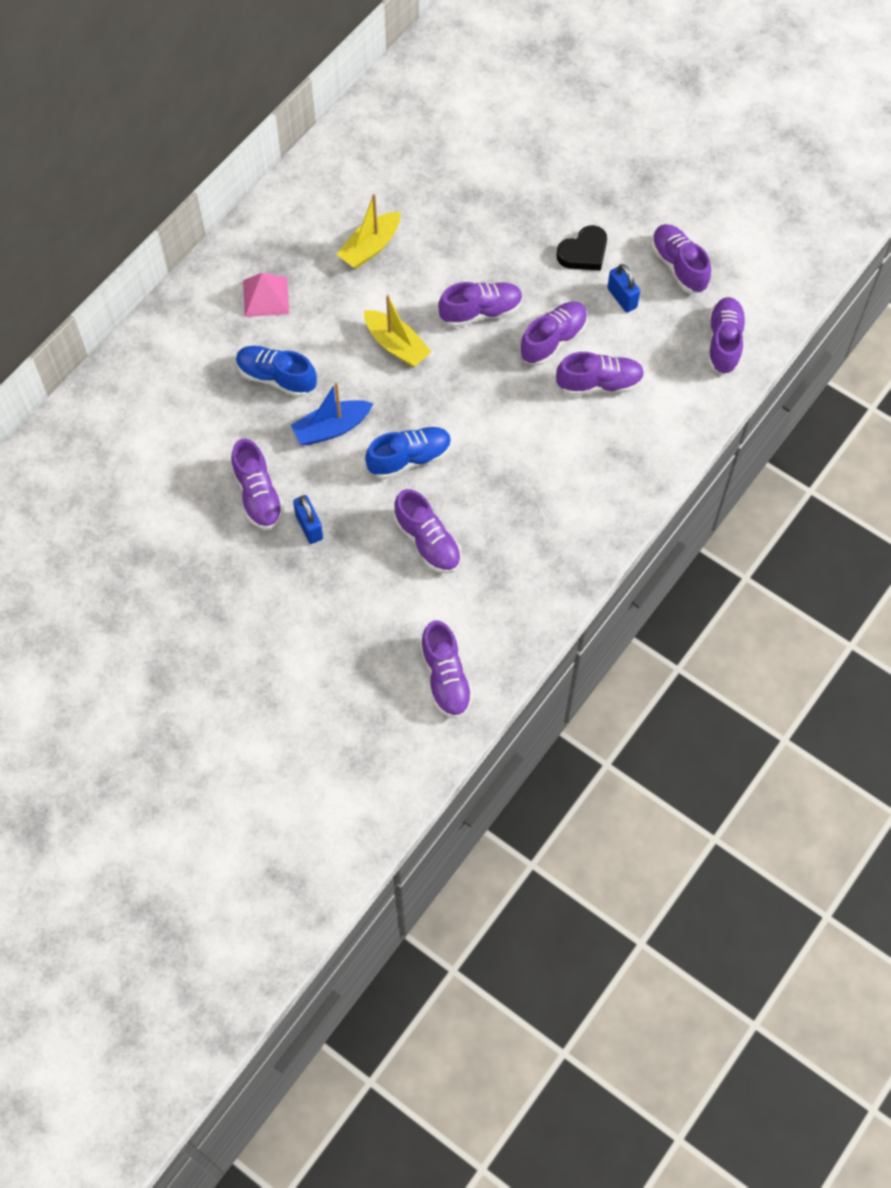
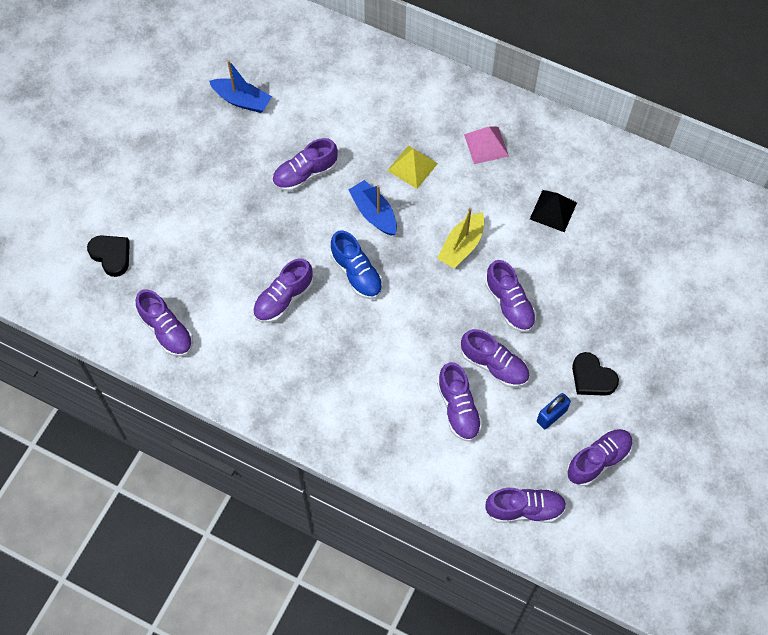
camera: 80 degrees right, 0 degrees up
(127, 554) = (242, 100): none -> blue boat
(276, 378) = (412, 167): blue shoe -> yellow pyramid
(309, 527) = (283, 213): blue padlock -> none
(325, 734) = (111, 255): none -> black heart
(370, 247) = (553, 210): yellow boat -> black pyramid
(445, 678) = (166, 331): purple shoe -> purple shoe turned 105 degrees counterclockwise

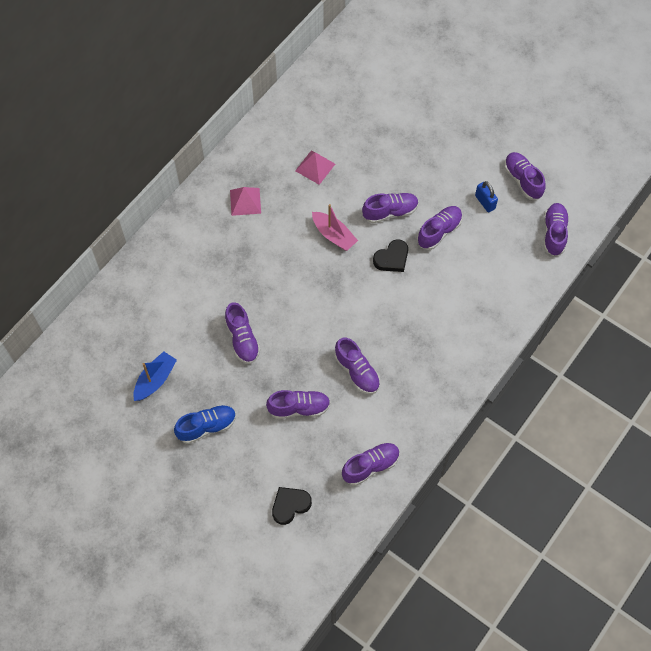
camera: 80 degrees left, 0 degrees up
(356, 273) = (344, 314): blue shoe -> blue shoe (207, 427)
(374, 213) = (291, 293): blue boat -> none
(412, 167) = (253, 258): yellow pyramid -> none
(458, 408) = (470, 262): purple shoe -> purple shoe (299, 408)
(461, 246) = (334, 235): yellow boat -> pink boat
(553, 210) = (315, 167): black pyramid -> pink pyramid
(592, 378) = (458, 170): black heart -> black heart (392, 258)

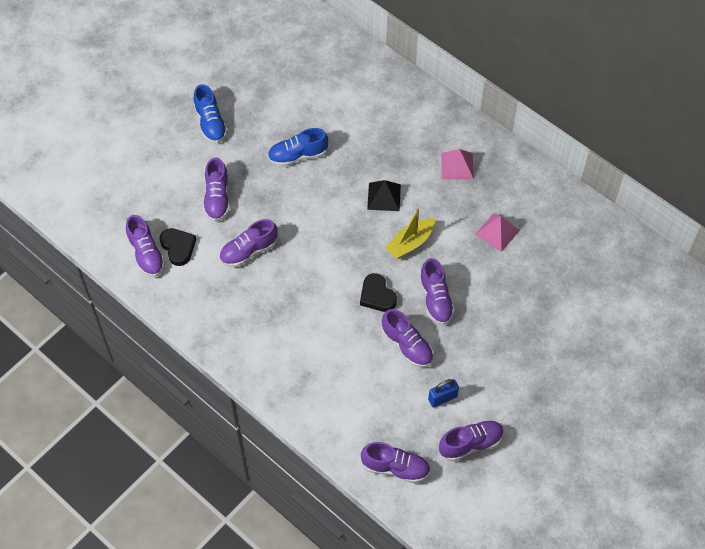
camera: 95 degrees right, 5 degrees down
(155, 380) = (264, 85): blue boat -> none
(242, 339) = (298, 155): purple shoe -> blue shoe
(285, 260) = (384, 197): none -> black pyramid
(290, 505) = (120, 185): black heart -> black heart (178, 247)
(334, 235) = (410, 243): pink boat -> yellow boat

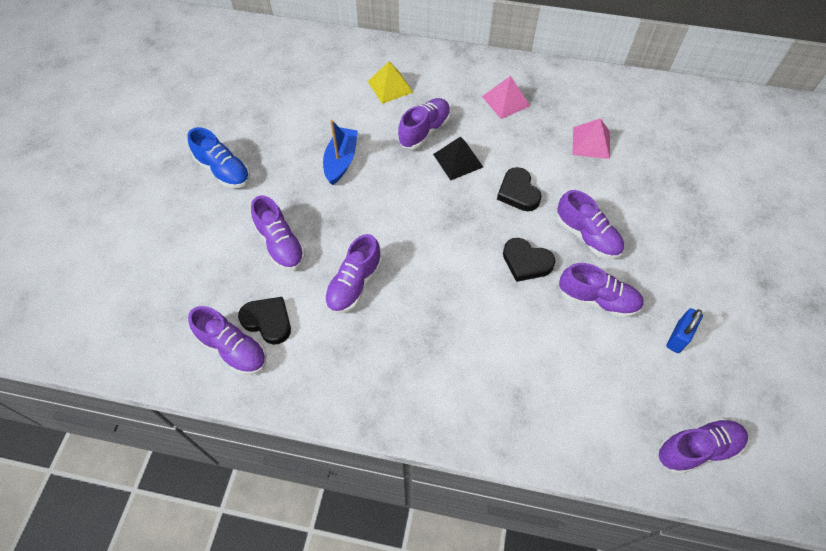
camera: 30 degrees left, 0 degrees up
(298, 155) = (341, 161): blue shoe -> blue boat
(375, 111) = (390, 86): none -> yellow pyramid
(410, 243) = (518, 192): yellow boat -> black heart
(470, 444) = (747, 372): purple shoe -> purple shoe (424, 131)

